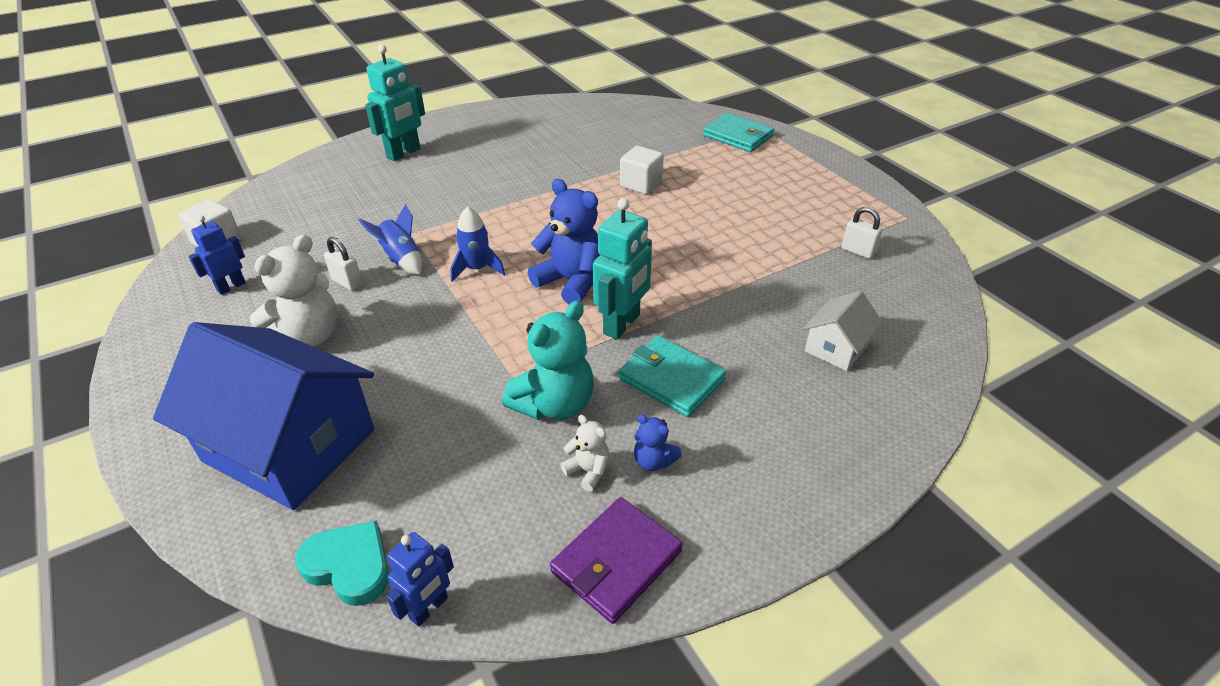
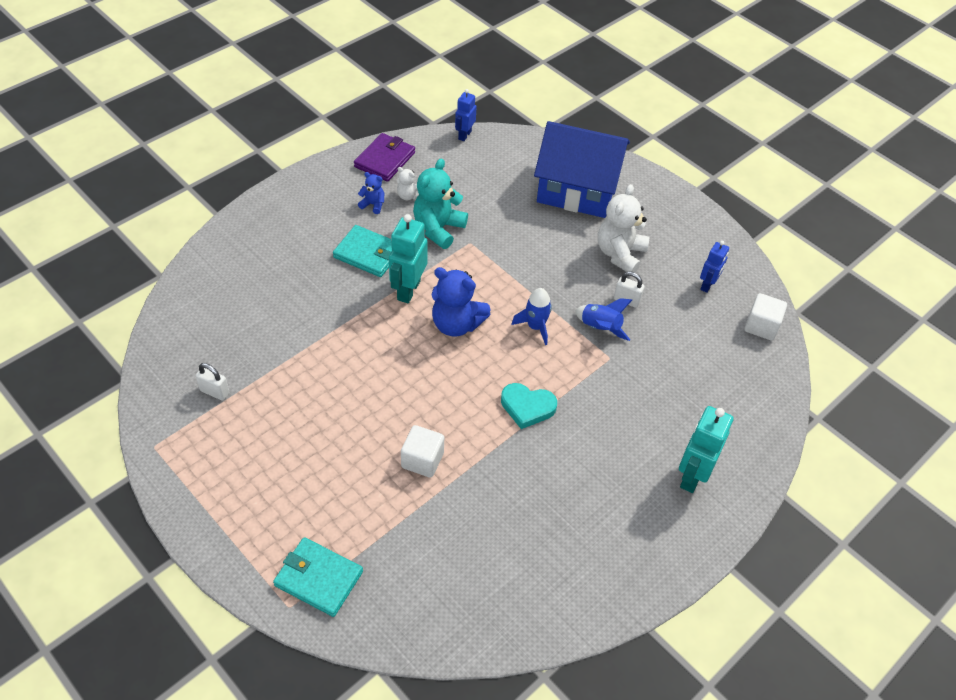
camera: 165 degrees right, 10 degrees up
(349, 566) = (509, 145): turquoise heart -> turquoise heart (527, 407)
(836, 347) = (253, 291): white house -> none

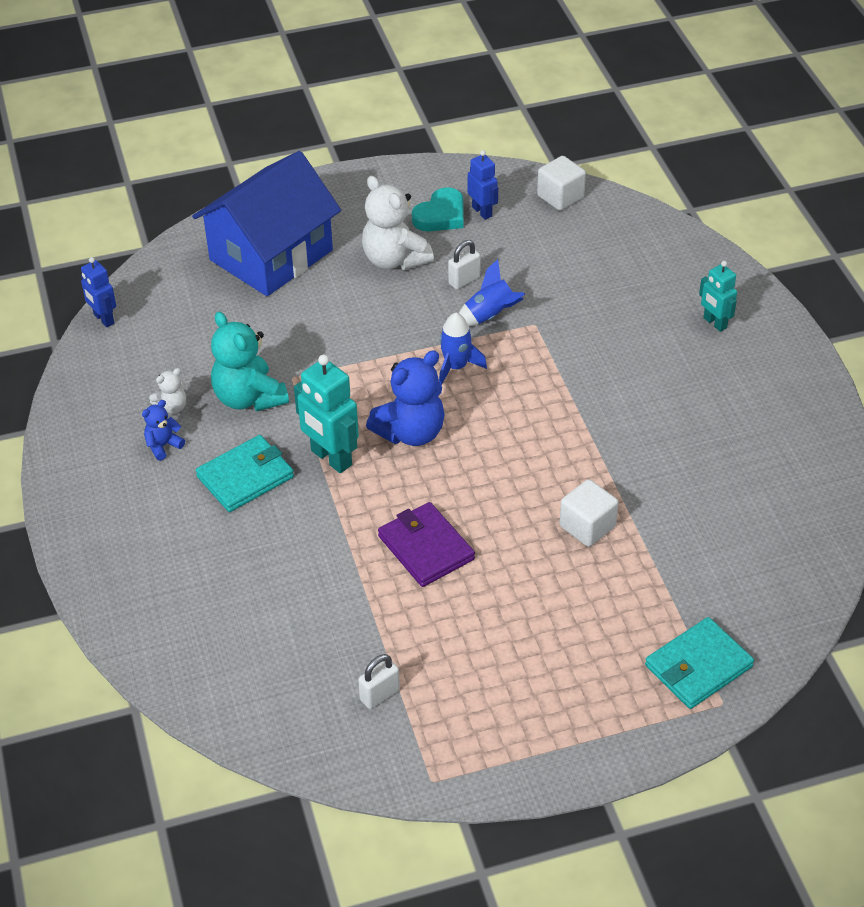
camera: 60 degrees left, 5 degrees down
(385, 160) = (90, 408): purple wallet -> purple wallet (426, 547)
(527, 407) = (563, 414): turquoise heart -> turquoise heart (441, 215)
(692, 476) = (714, 323): turquoise robot -> turquoise robot, size x0.61

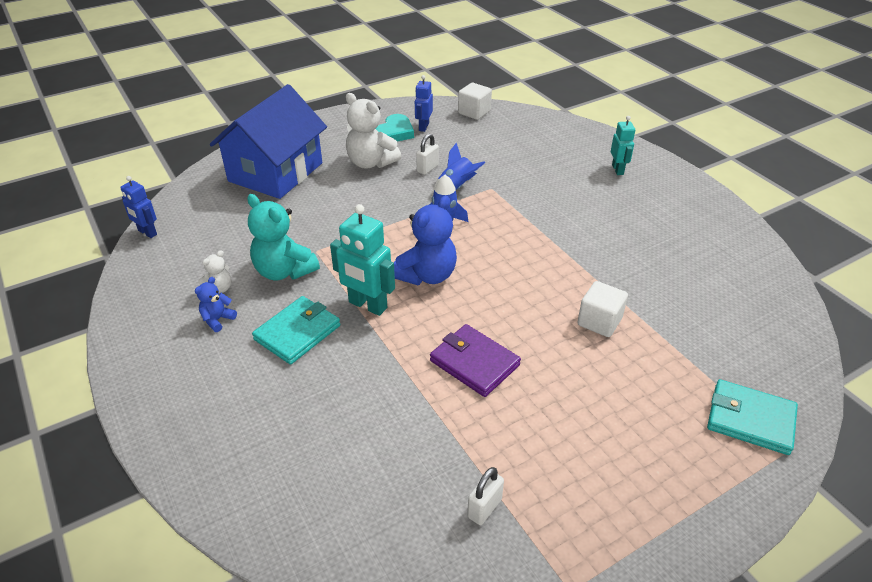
camera: 15 degrees left, 5 degrees down
(482, 212) = (423, 127): blue robot -> blue robot turned 120 degrees counterclockwise
(698, 666) = (750, 419): turquoise wallet -> turquoise wallet turned 75 degrees clockwise
(714, 323) = (618, 170): turquoise robot -> turquoise robot turned 135 degrees counterclockwise

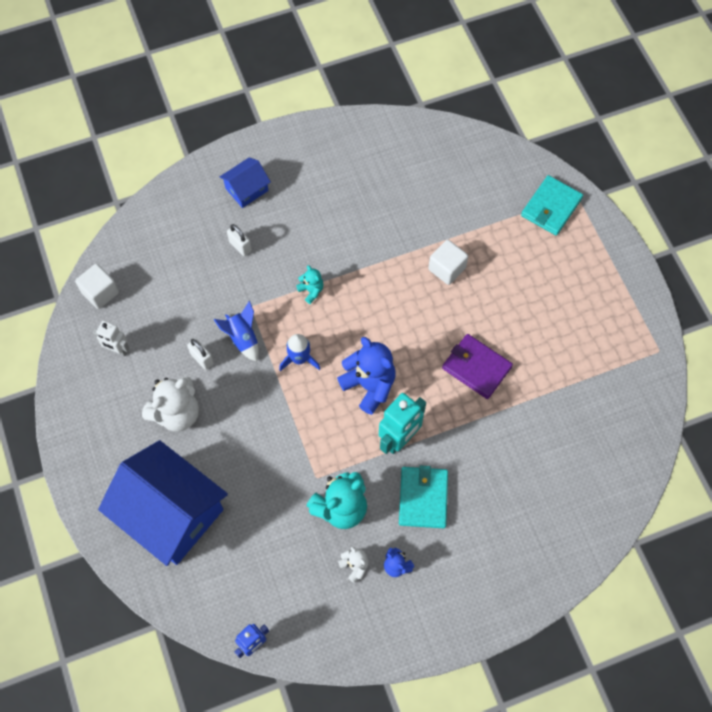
camera: 80 degrees left, 25 degrees up
(297, 332) = (423, 498): turquoise wallet -> turquoise wallet turned 45 degrees clockwise
(395, 132) = (121, 381): turquoise heart -> none
(423, 127) = (117, 350): blue robot -> white robot
(474, 363) = (476, 367): purple wallet -> purple wallet turned 75 degrees clockwise
(484, 508) = (602, 386): white padlock -> white padlock (240, 246)
(524, 222) = (311, 291): none -> turquoise teddy bear
(618, 170) = (246, 189): turquoise robot -> blue house

